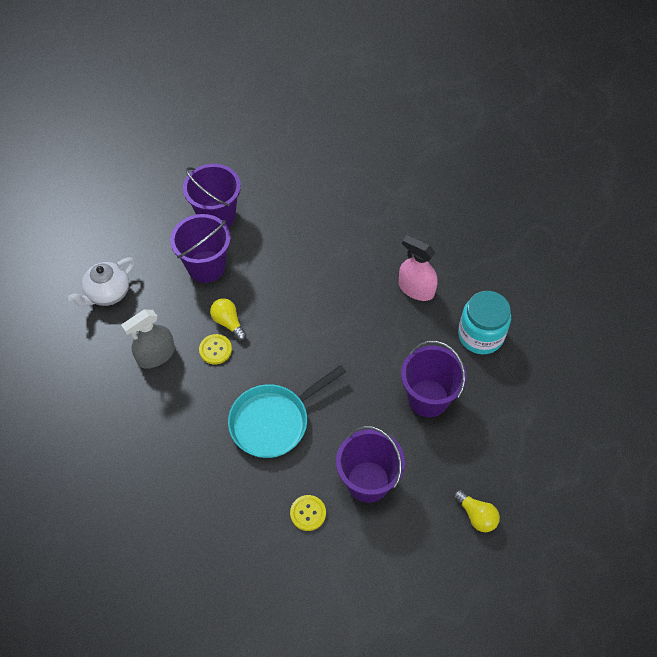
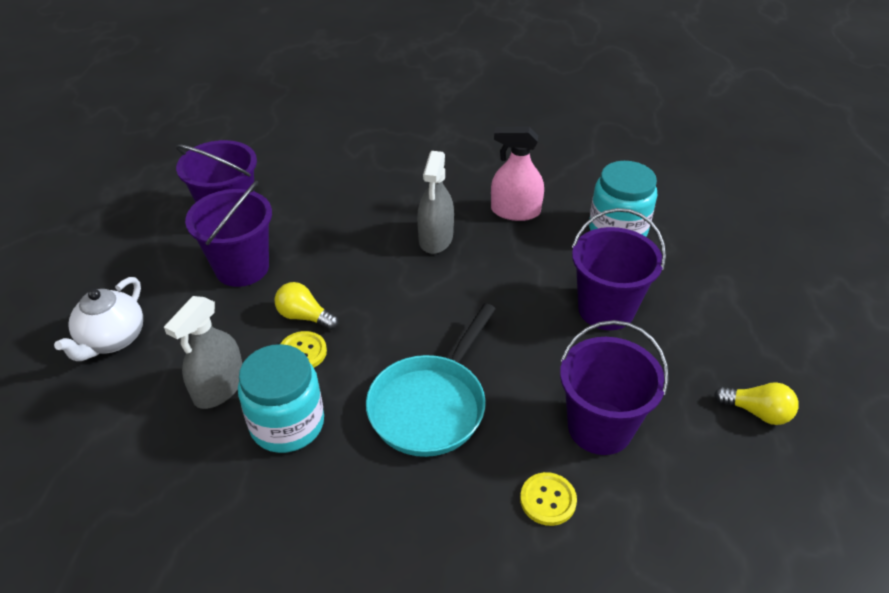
camera: 25 degrees left, 15 degrees down
(184, 397) = (287, 424): none -> turquoise jar
(346, 291) = (436, 238): none -> grey spray bottle

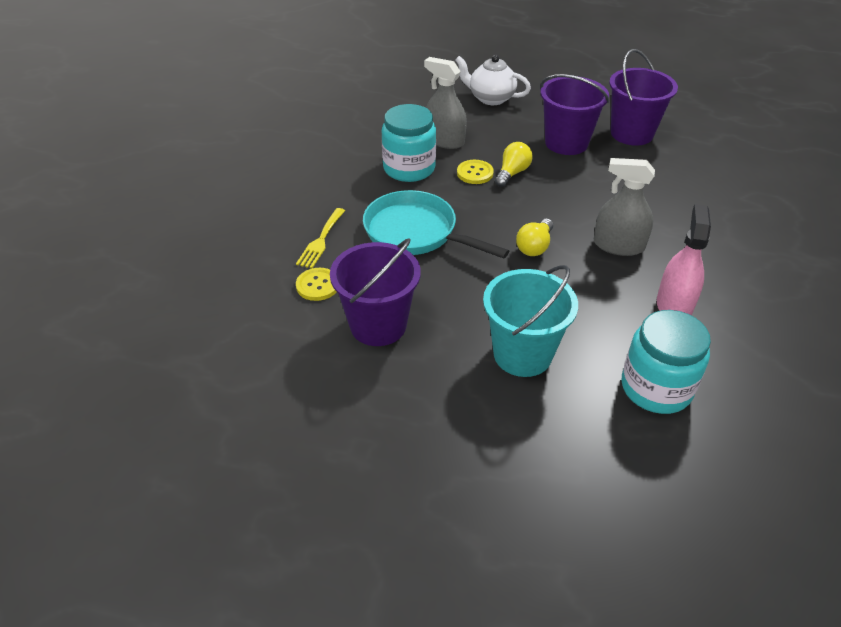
camera: 95 degrees right, 0 degrees up
(458, 511) = (321, 240): none -> yellow fork
(606, 309) = (522, 354): purple bucket -> turquoise bucket
(757, 412) = (376, 445): yellow light bulb -> yellow light bulb (534, 246)

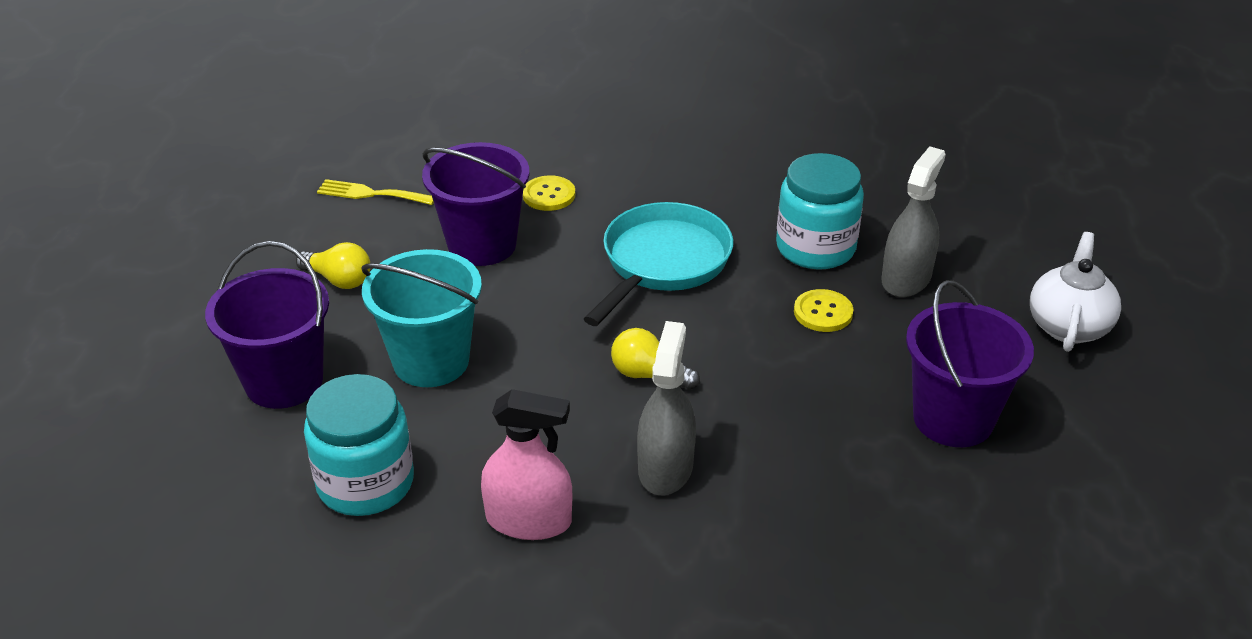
camera: 85 degrees right, 5 degrees down
(321, 240) = (633, 188): yellow fork -> yellow fork (371, 194)
(512, 173) = (835, 352): yellow light bulb -> yellow light bulb (339, 280)
(631, 133) = (1023, 512): purple bucket -> purple bucket (284, 381)

